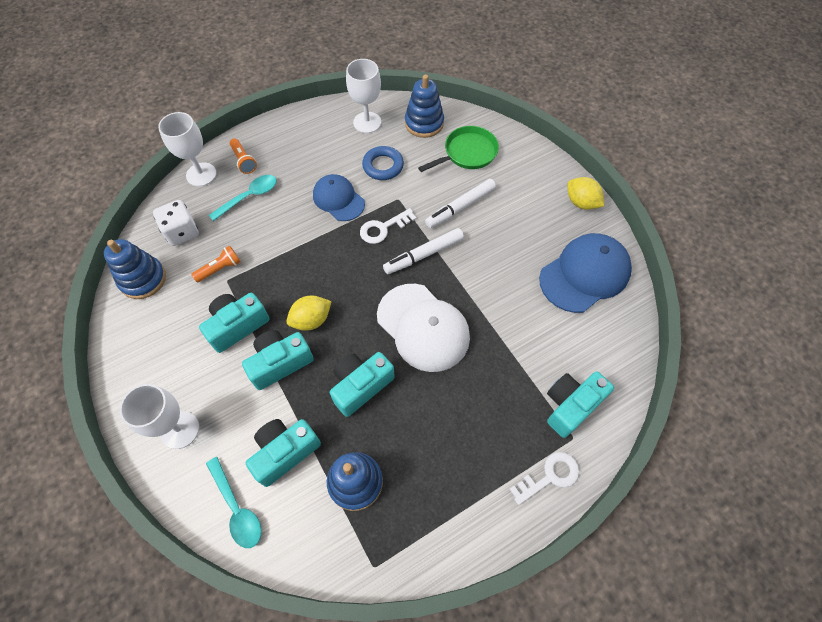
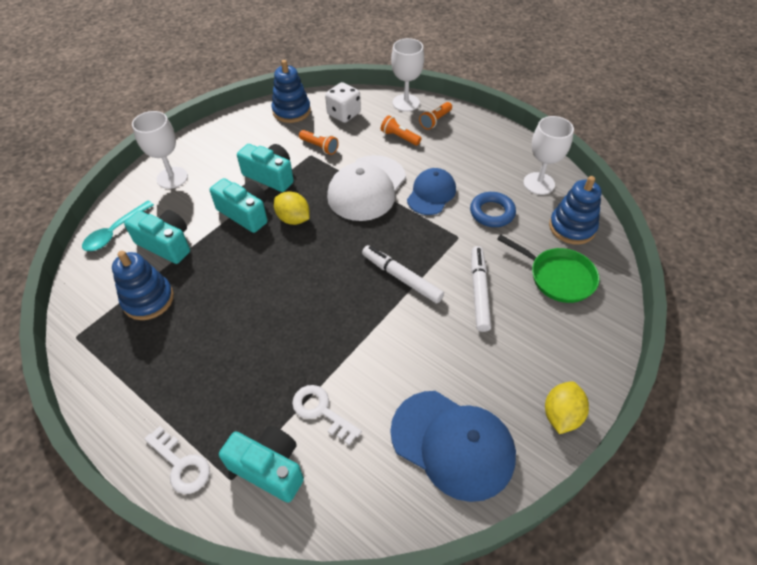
camera: 70 degrees right, 10 degrees down
(249, 197) = (399, 137): turquoise spoon -> orange flashlight
(361, 386) = (239, 274): turquoise camera -> none
(383, 228) = (416, 236): white key -> white key (321, 411)
(423, 327) = (317, 302): white cap -> white cap (366, 188)
(460, 207) = (479, 291): white marker -> white marker turned 60 degrees clockwise

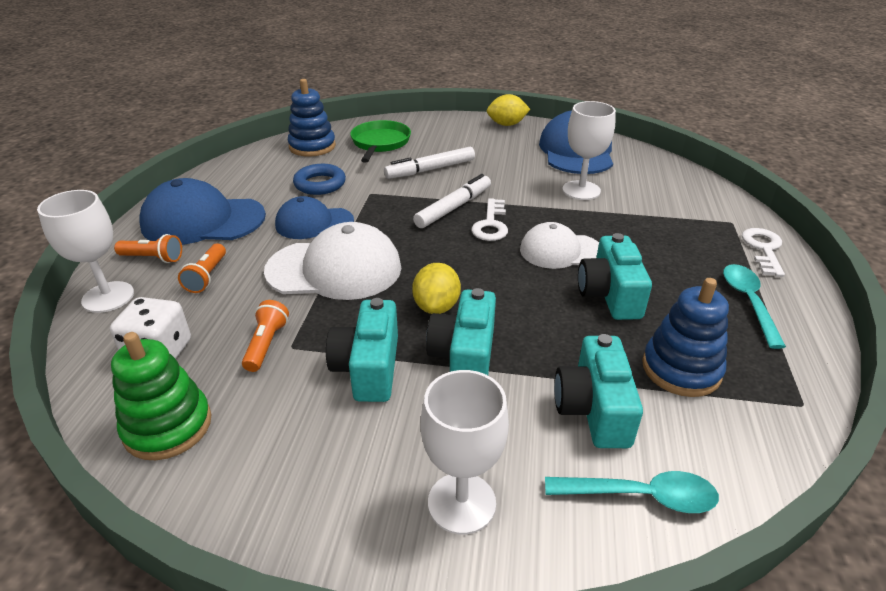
camera: 120 degrees left, 15 degrees down
(150, 387) = (748, 302): none -> turquoise spoon
(269, 468) = (698, 209): turquoise camera -> turquoise camera (610, 294)
(291, 111) = (168, 426): blue stacking toy -> green stacking toy
(295, 312) = (560, 251): none -> white cap
(321, 411) = (628, 204): white key -> white key (491, 224)
(401, 278) = (453, 208): white marker -> white marker turned 150 degrees counterclockwise
(470, 145) = (203, 220): none -> blue cap
(539, 183) = (256, 170): white goblet -> white goblet (581, 190)

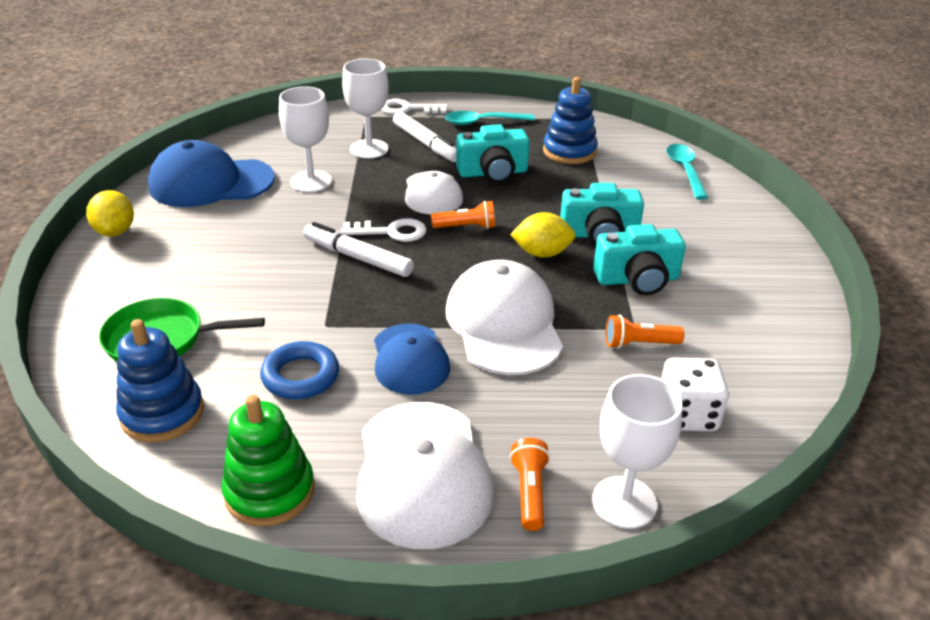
camera: 100 degrees left, 0 degrees up
(168, 426) = (763, 375): green stacking toy -> green stacking toy (269, 491)
(203, 220) = (422, 473): blue cap -> white cap
(207, 276) = (551, 422): orange flashlight -> orange flashlight (466, 227)
(430, 170) = (257, 283): white marker -> white marker (426, 144)
(461, 503) = (731, 227): white goblet -> white goblet (369, 149)
(593, 409) = (625, 183): turquoise camera -> none

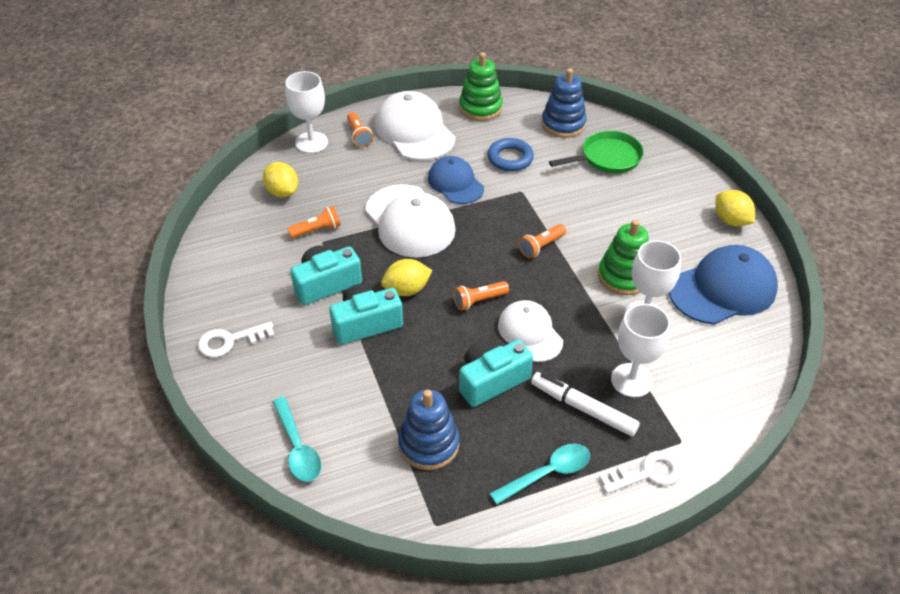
camera: 160 degrees right, 10 degrees up
(295, 212) = (623, 276): none -> green stacking toy
(357, 257) = (541, 246): white marker -> orange flashlight
(391, 232) = (534, 278): white key -> white key (230, 341)
(687, 415) = (282, 192): white dice -> yellow lemon

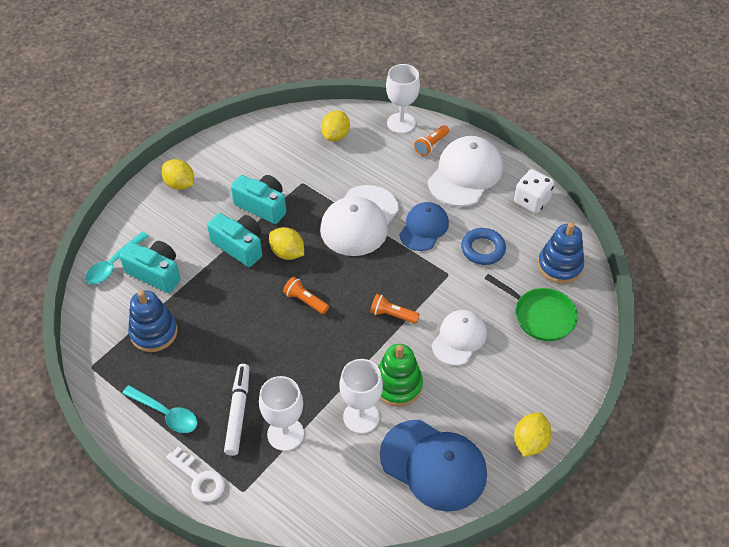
camera: 60 degrees right, 5 degrees up
(230, 341) = (180, 184): white key -> yellow lemon
(317, 230) = (311, 174): orange flashlight -> none
(480, 108) = (531, 201): green stacking toy -> white dice
(491, 380) = (231, 343): turquoise camera -> turquoise camera (155, 273)
(530, 333) = (293, 347): white cap -> white cap (459, 338)

